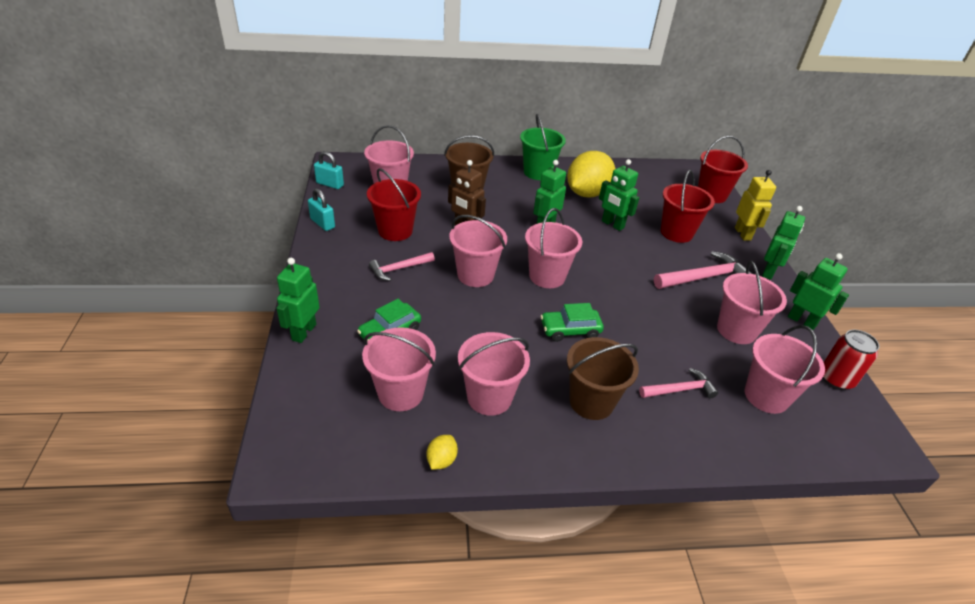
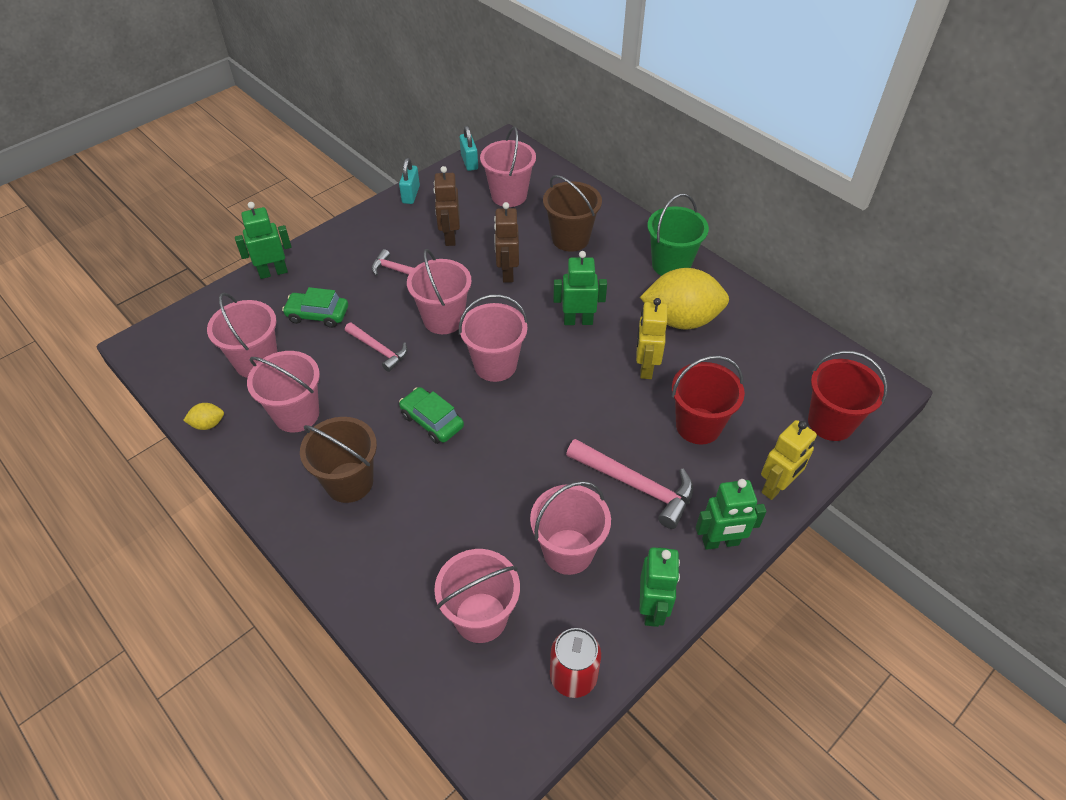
camera: 55 degrees right, 10 degrees up
(395, 231) = (450, 237): red bucket -> brown robot
(612, 224) = (645, 367): green robot -> yellow robot
(680, 390) = (424, 540): pink hammer -> pink hammer (379, 350)

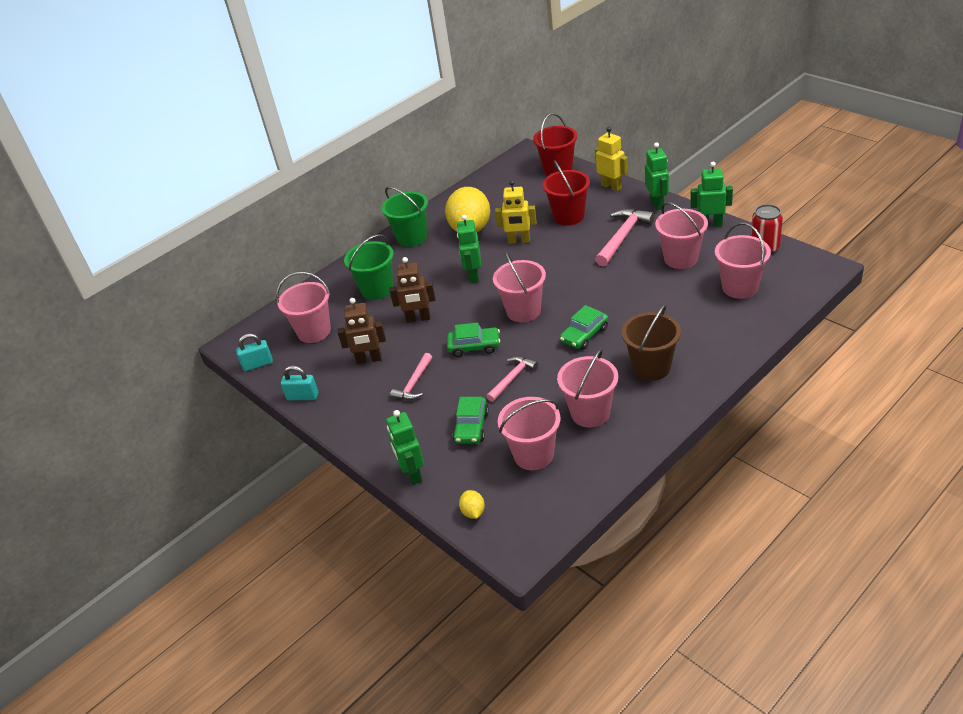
camera: 85 degrees left, 10 degrees down
(208, 424) = (611, 468): yellow lemon -> yellow lemon (473, 512)
(443, 319) = (474, 346): pink bucket -> green car
(570, 239) = (377, 289): brown bucket -> green bucket

